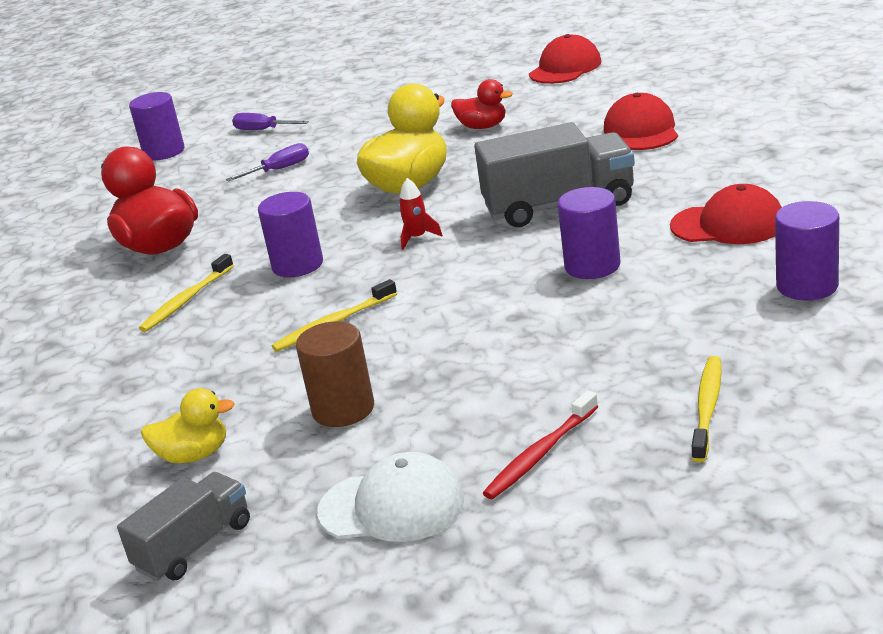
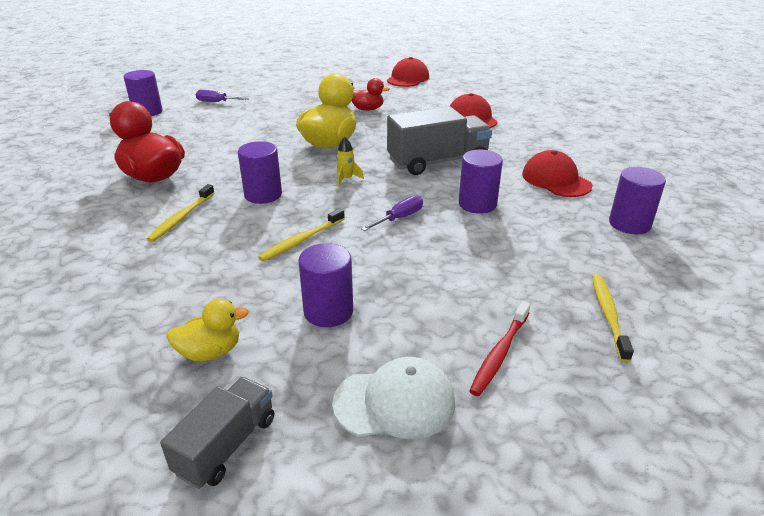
camera: 15 degrees left, 5 degrees up
(279, 170) = (234, 128): purple screwdriver -> purple screwdriver (399, 218)
(343, 409) = (328, 311): brown cylinder -> purple cylinder
(417, 238) = (346, 179): red rocket -> yellow rocket
(728, 224) = (556, 180): red cap -> red cap turned 120 degrees counterclockwise

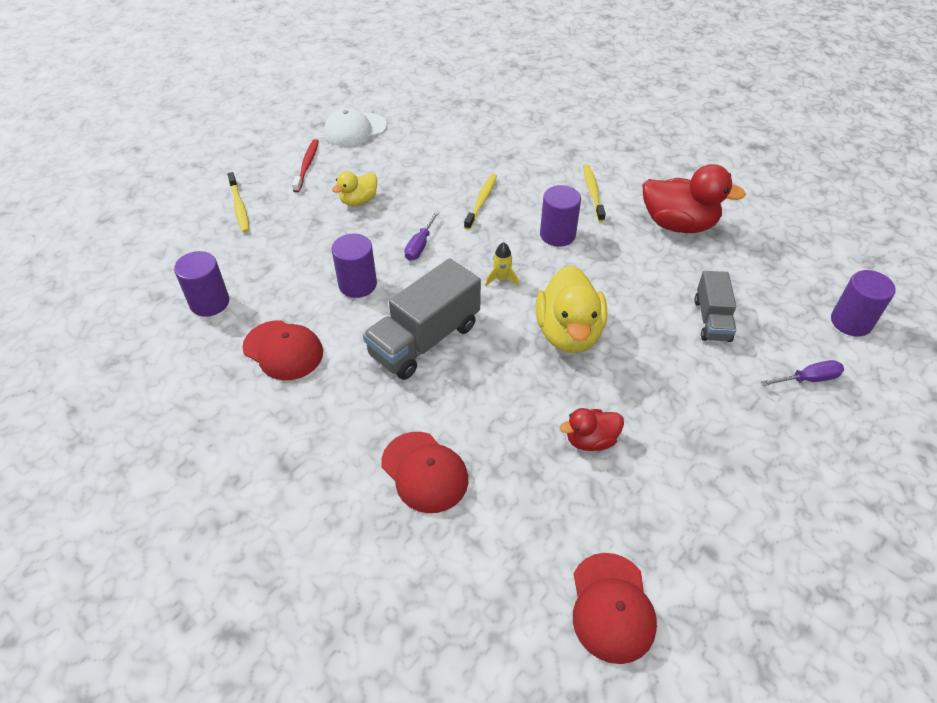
camera: 155 degrees right, 15 degrees up
(210, 352) = (466, 124): yellow duck -> yellow duck (358, 201)
(226, 445) = (421, 97): grey truck -> grey truck (712, 320)
(328, 311) = (420, 159): purple cylinder -> none

